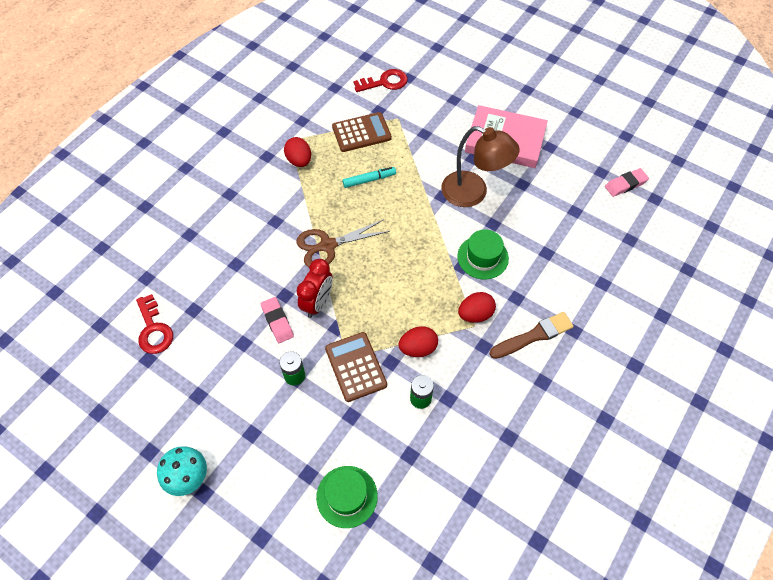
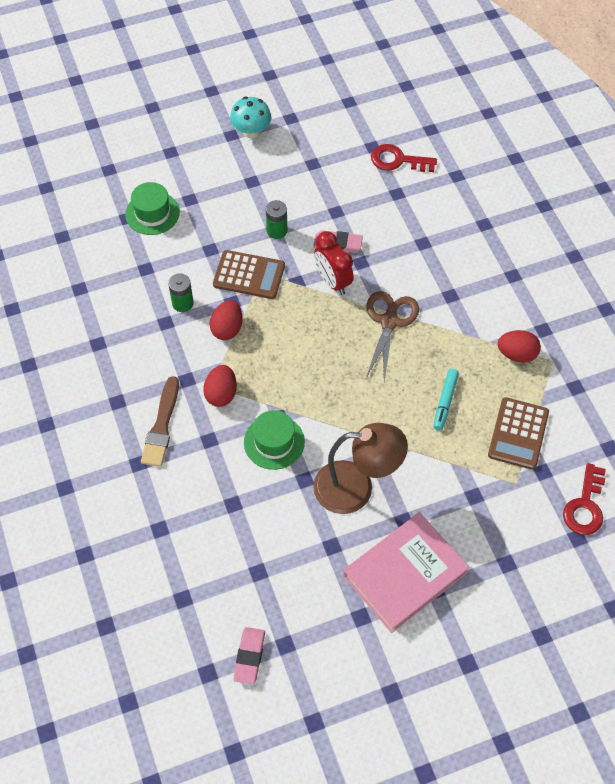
camera: 125 degrees right, 0 degrees up
(473, 193) = (356, 488): brown lamp -> brown lamp turned 150 degrees counterclockwise

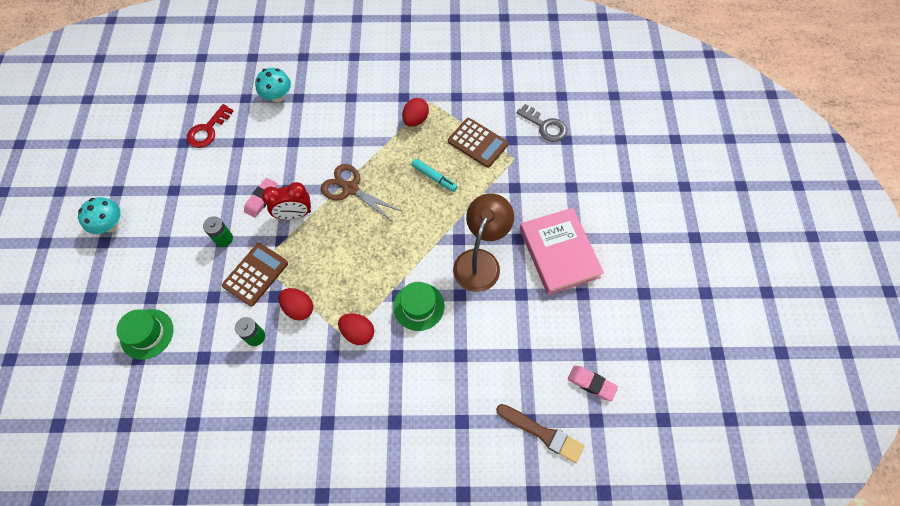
camera: 70 degrees left, 5 degrees up
(161, 426) = (367, 391): brown brush -> brown brush (542, 433)
(475, 204) = (277, 96): none -> turquoise mushroom
(585, 505) = (545, 126): red key -> grey key

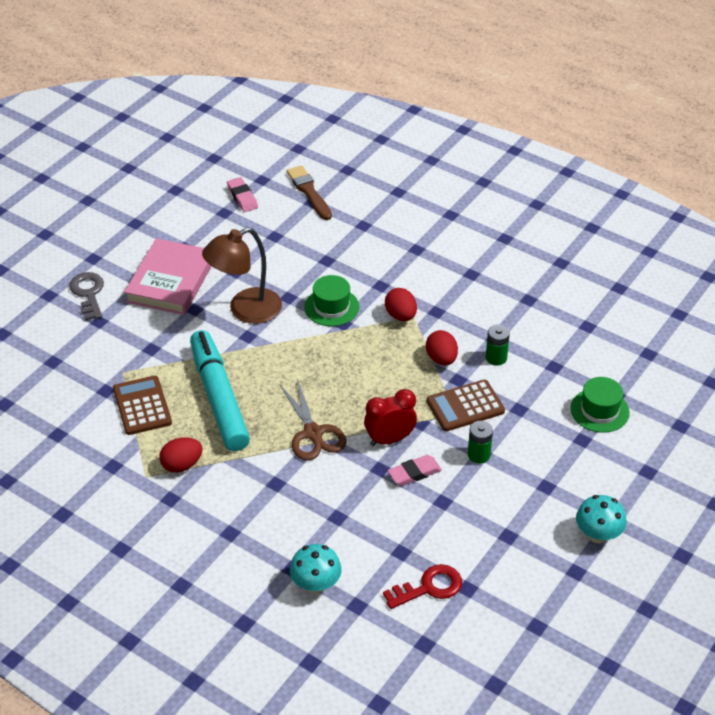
camera: 145 degrees left, 20 degrees down
(294, 214) = (390, 439): red clock -> red clock turned 45 degrees counterclockwise
(434, 177) = (219, 398): turquoise marker -> turquoise marker, size x2.31
(545, 126) = (57, 384): grey key -> grey key (88, 293)

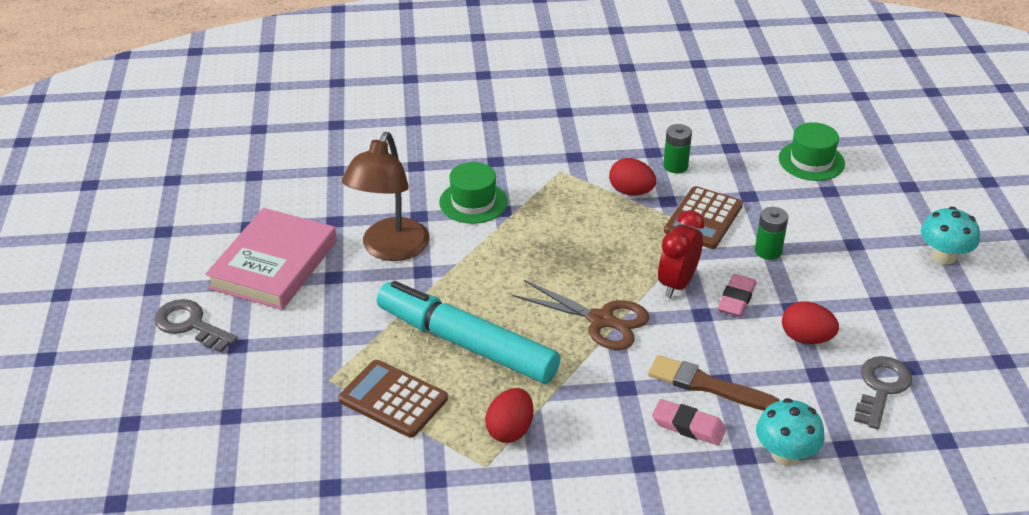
camera: 40 degrees left, 5 degrees down
(171, 281) = (274, 264): pink book -> pink book turned 45 degrees clockwise
(242, 197) = (257, 153): pink eraser -> pink eraser (688, 426)
(309, 192) = (322, 117): brown brush -> brown brush (707, 385)
(400, 316) = (547, 176): red egg -> red egg (806, 338)
(429, 587) = (881, 388): red key -> grey key

